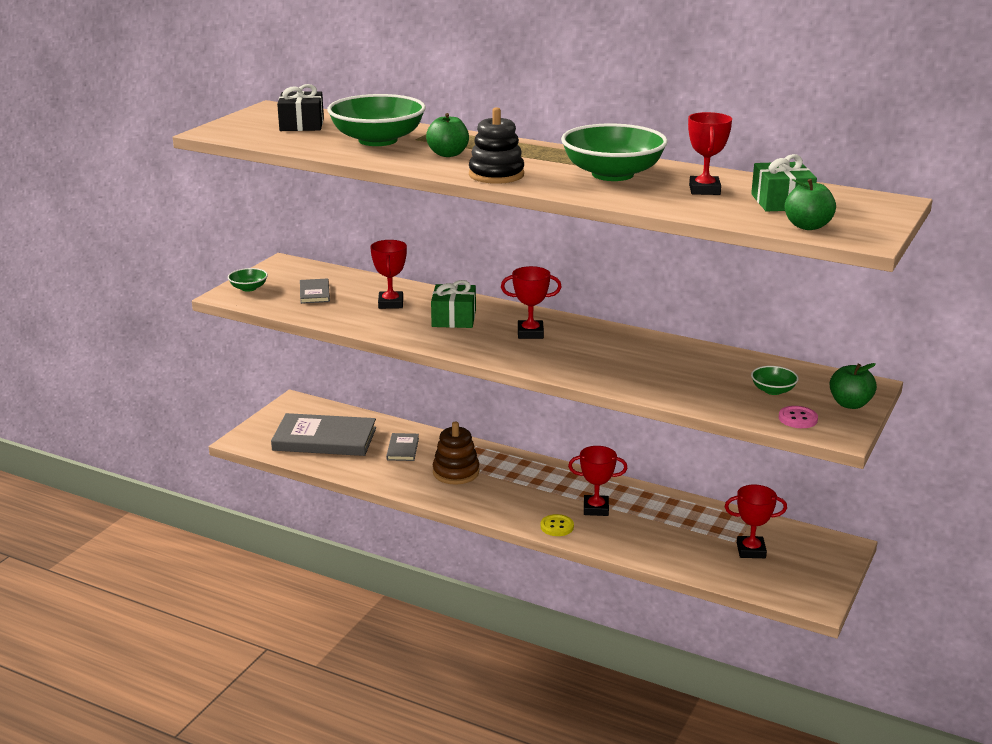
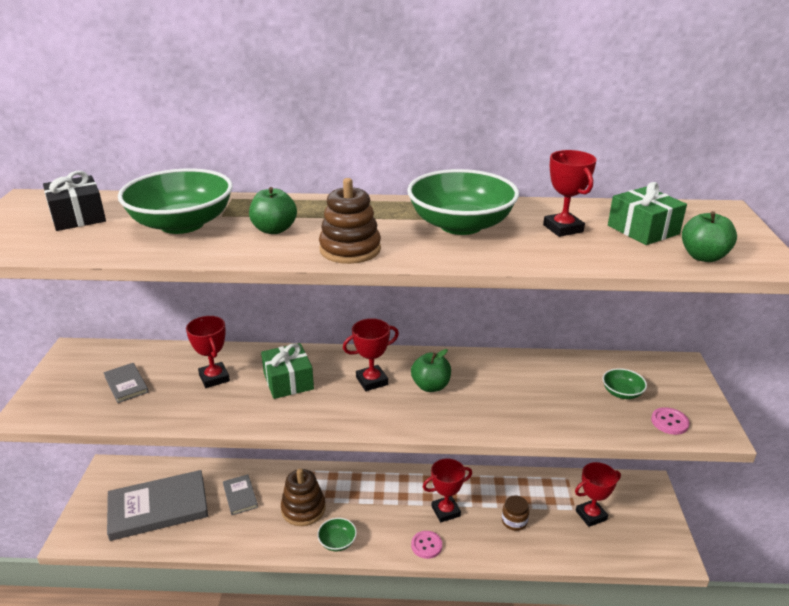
camera: 25 degrees left, 5 degrees up
(248, 288) = (48, 396): green bowl -> green bowl (337, 542)
(496, 175) = (350, 249): black stacking toy -> brown stacking toy
(557, 526) = (426, 545): yellow button -> pink button
(662, 533) = (514, 521): none -> brown jar
(850, 404) = (690, 391): green apple -> green apple (430, 386)

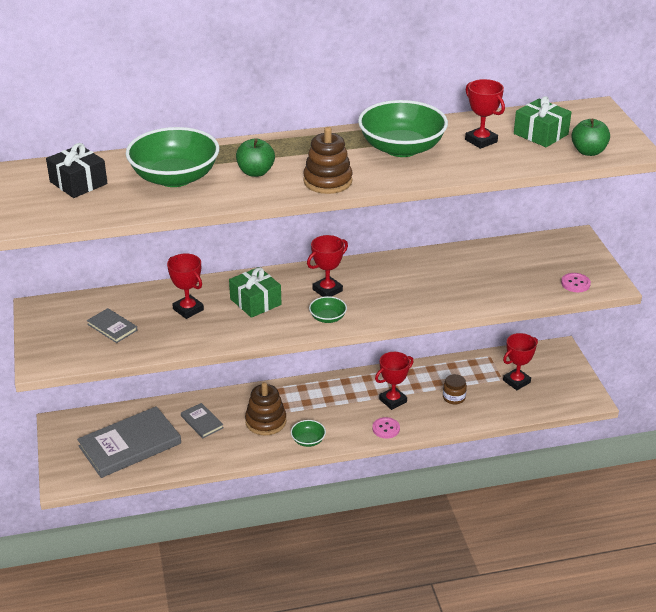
camera: 15 degrees left, 5 degrees up
(430, 386) = (379, 286): green apple -> none
(622, 393) = (534, 267): green bowl -> green bowl (328, 318)

